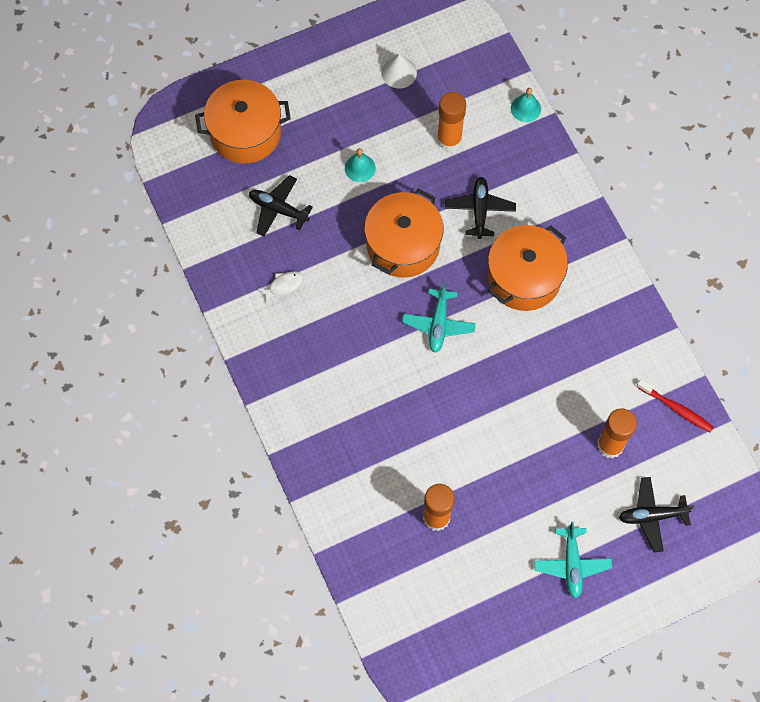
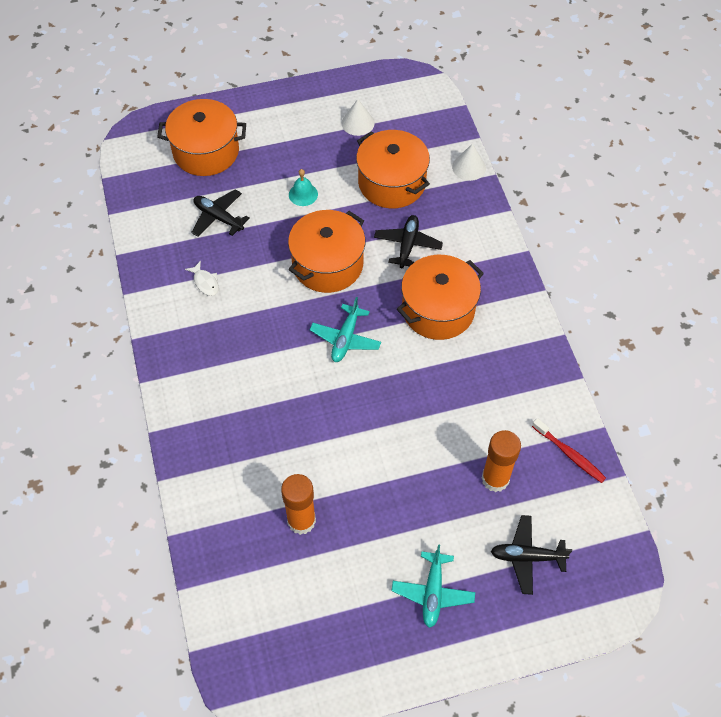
camera: 10 degrees right, 10 degrees down
(283, 285) = (205, 282): white fish -> white fish turned 75 degrees clockwise
(449, 140) = (391, 183): orange glue stick -> orange pot
(525, 108) = (469, 167): turquoise bell -> white cone

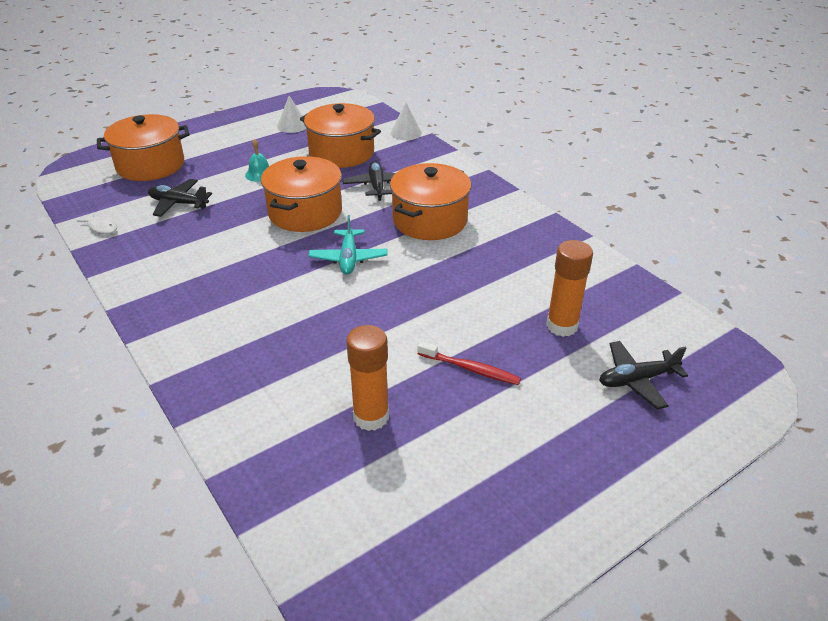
camera: 20 degrees left, 20 degrees down
(205, 282) = (180, 250): white fish -> white fish (102, 227)
(432, 592) = (558, 441): turquoise plane -> none
(569, 454) = (620, 290): red toothbrush -> red toothbrush (470, 369)

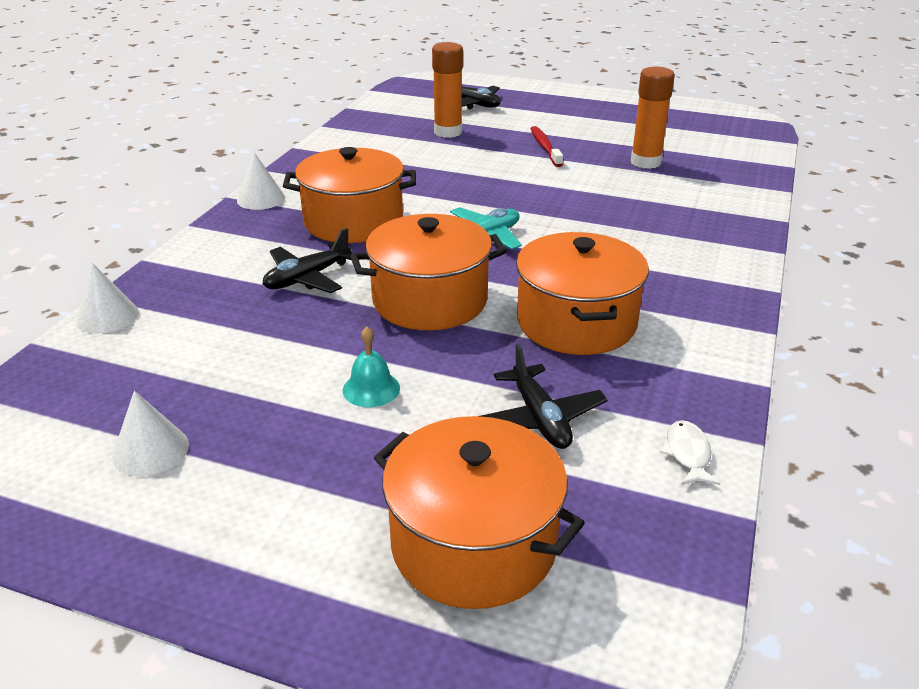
camera: 125 degrees left, 5 degrees down
(341, 153) = (229, 345): orange pot -> orange pot (576, 322)
(502, 199) = (261, 199): none -> white cone

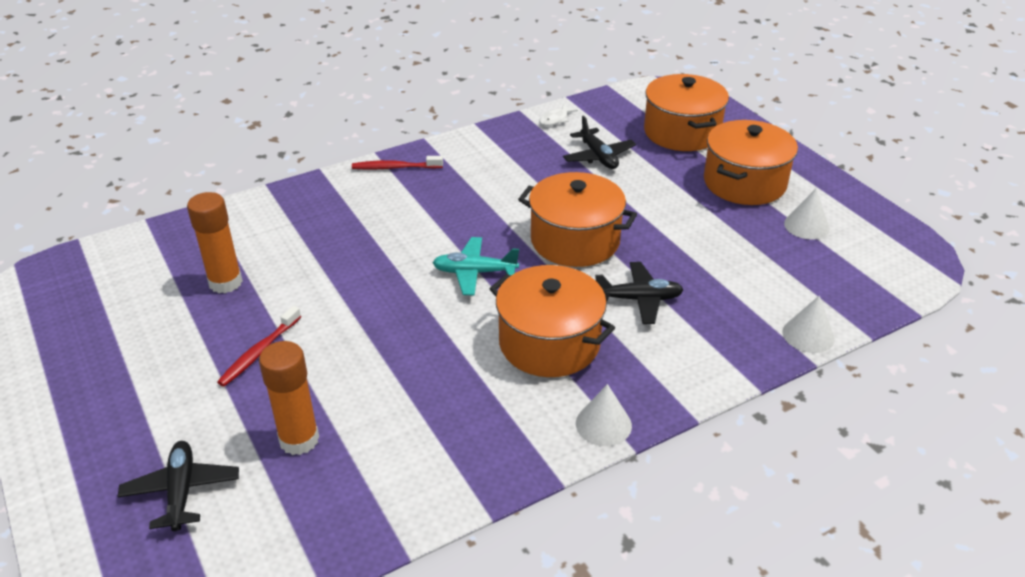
camera: 140 degrees left, 5 degrees up
(371, 389) = (666, 205): turquoise bell -> none
(539, 418) = (598, 156): black plane -> black plane turned 135 degrees clockwise
(576, 322) = (510, 187): orange pot -> orange pot (744, 183)
(724, 286) = (395, 167): none -> red toothbrush

